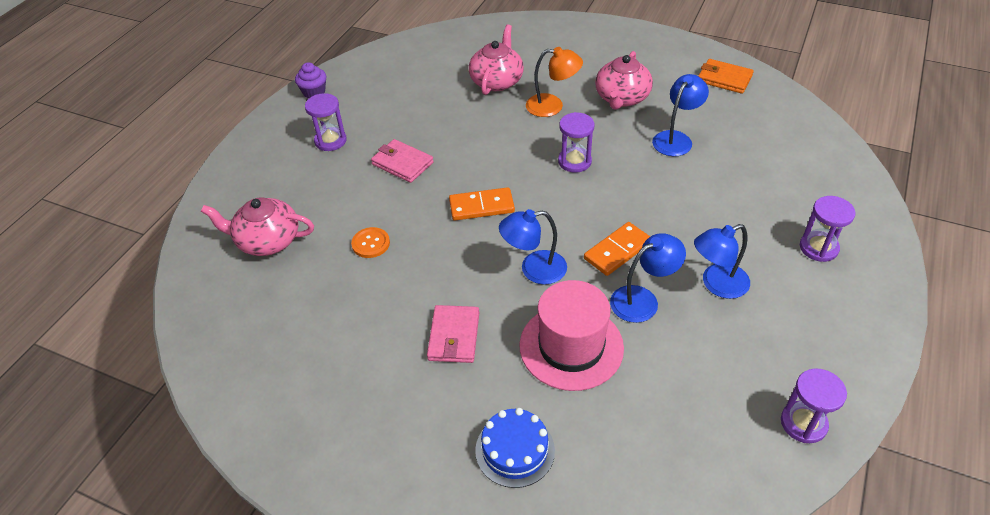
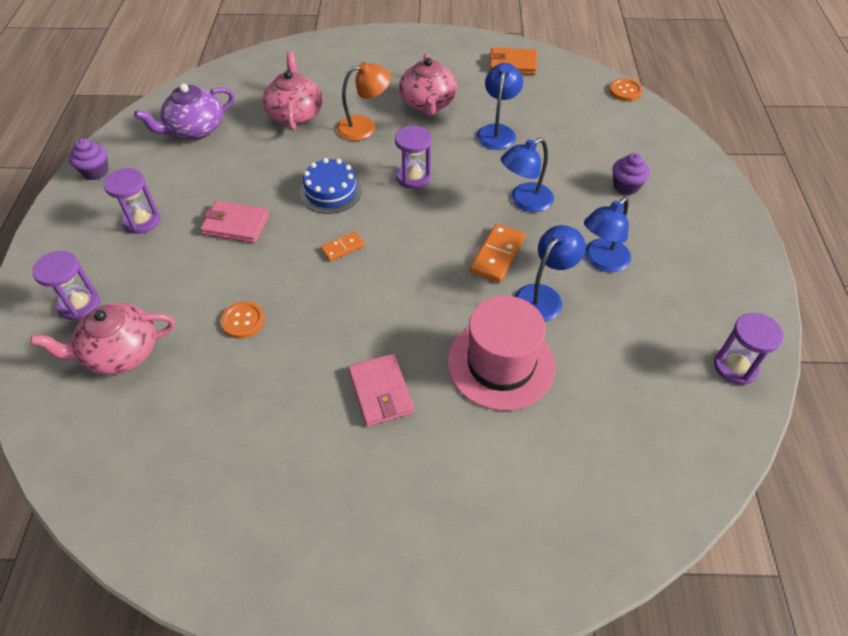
camera: 25 degrees left, 5 degrees up
(407, 75) = (195, 129): none -> purple teapot
(481, 206) = (343, 247): orange domino -> orange domino, size x0.61
(515, 450) = (498, 488): blue cake -> blue cake (330, 191)
(534, 269) = (427, 297): blue lamp -> blue lamp (524, 201)
(780, 221) = (626, 186): none -> purple cupcake
(818, 248) = (668, 202): purple hourglass -> purple hourglass (79, 304)
(830, 129) = (625, 91): none -> orange button

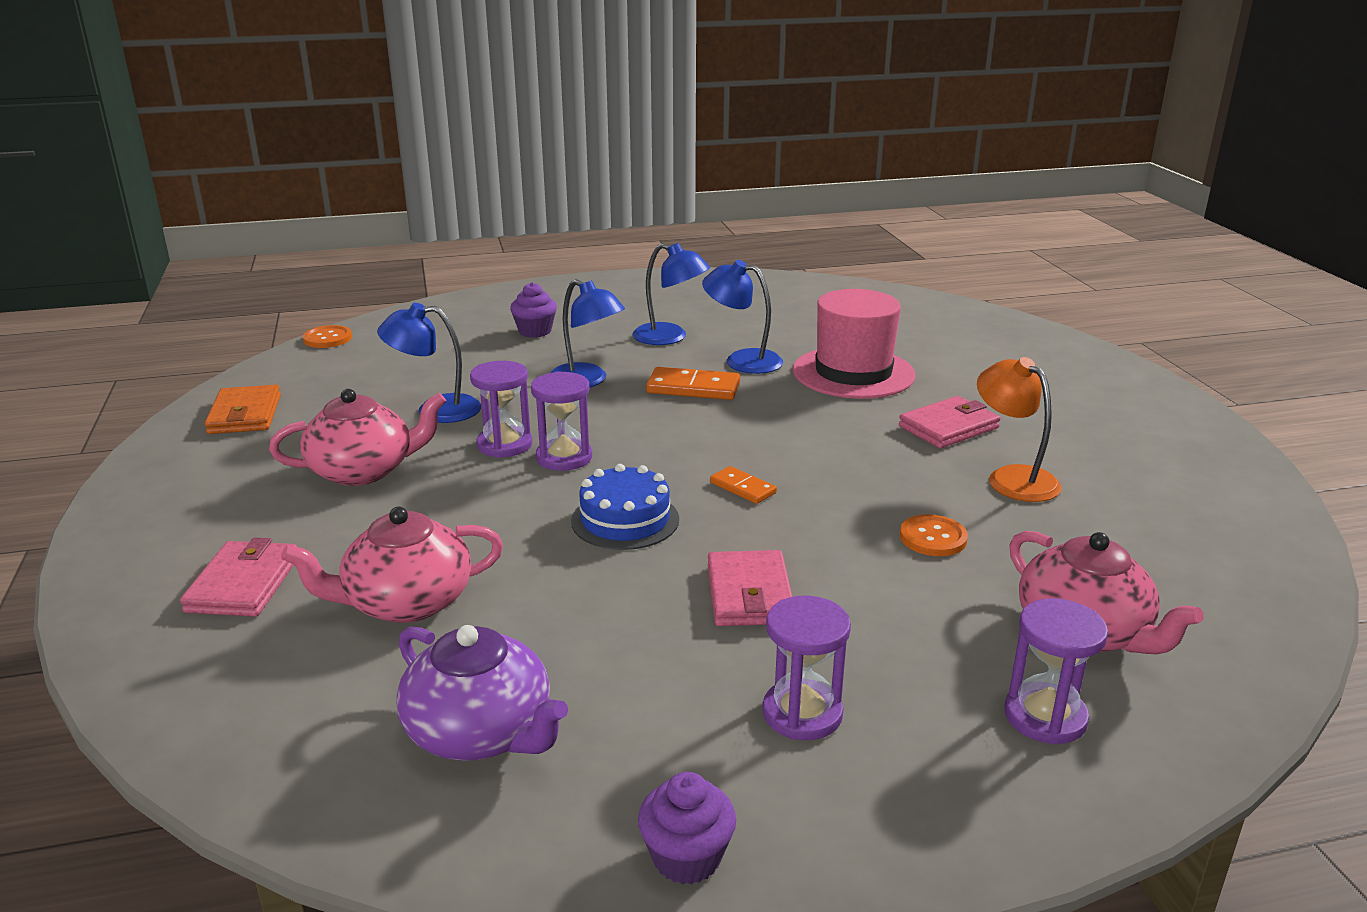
camera: 105 degrees left, 25 degrees down
(335, 71) = (243, 584): none -> pink wallet
(364, 127) = (440, 518): orange lamp -> orange lamp (1012, 478)
(735, 367) = (771, 285): purple hourglass -> purple hourglass (504, 445)

